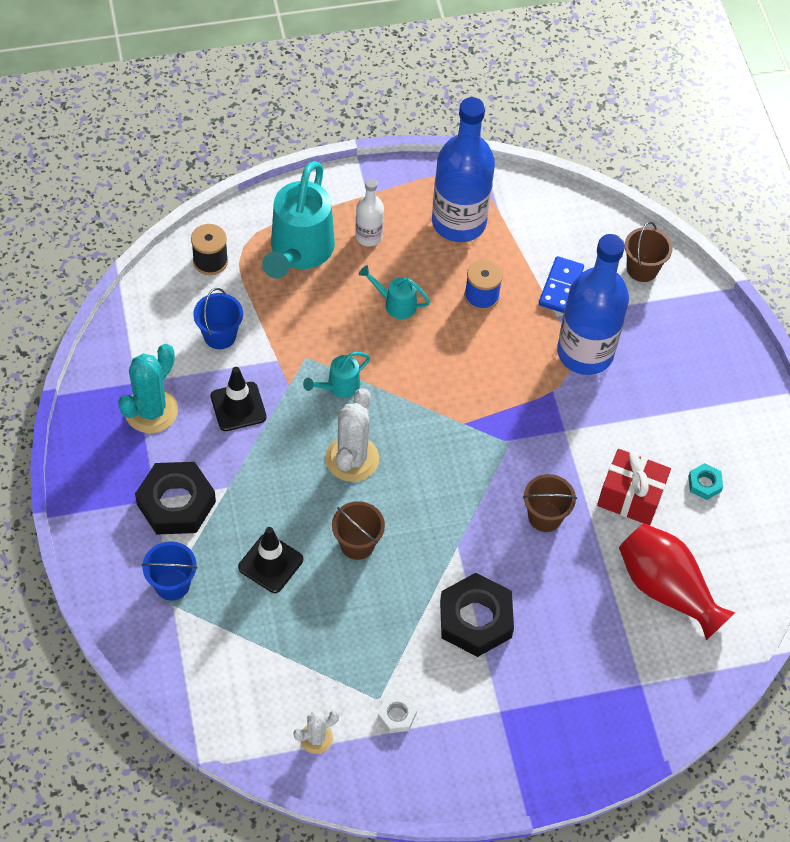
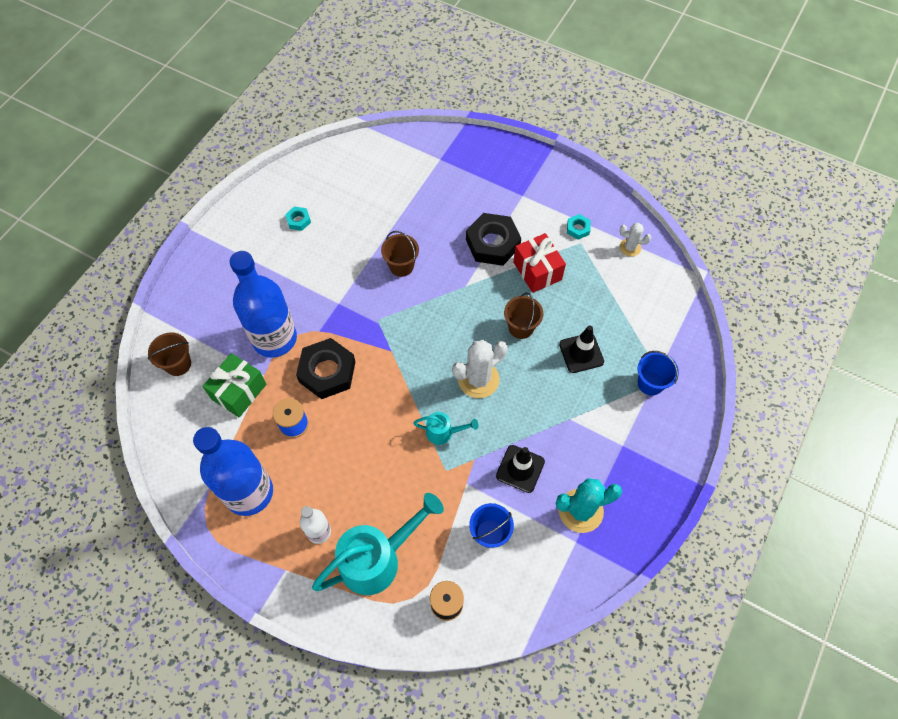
camera: 135 degrees left, 5 degrees up
(176, 503) = (611, 432): black nut -> black nut (327, 372)
(396, 304) = (352, 463): turquoise watering can -> none
(397, 716) = (578, 229): white nut -> turquoise nut
(561, 287) = (239, 391): blue domino -> green gift
(630, 497) = (344, 242): red gift -> red gift (537, 271)
(666, 589) = (379, 188): red vase -> none

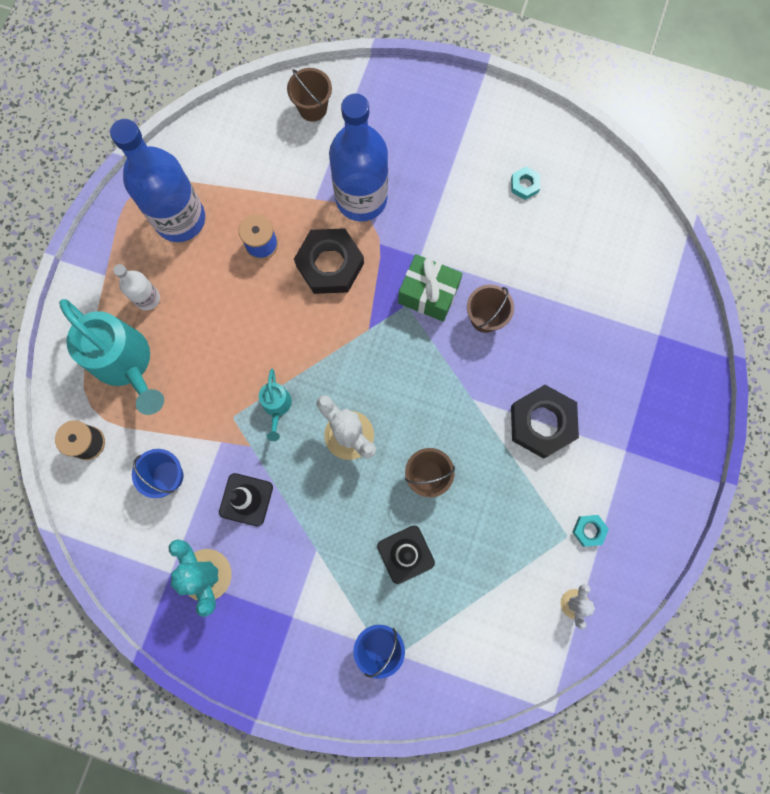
camera: 80 degrees right, 15 degrees up
(239, 391) = (290, 178): green gift -> green gift (428, 294)
(537, 271) = (512, 485): red gift -> none

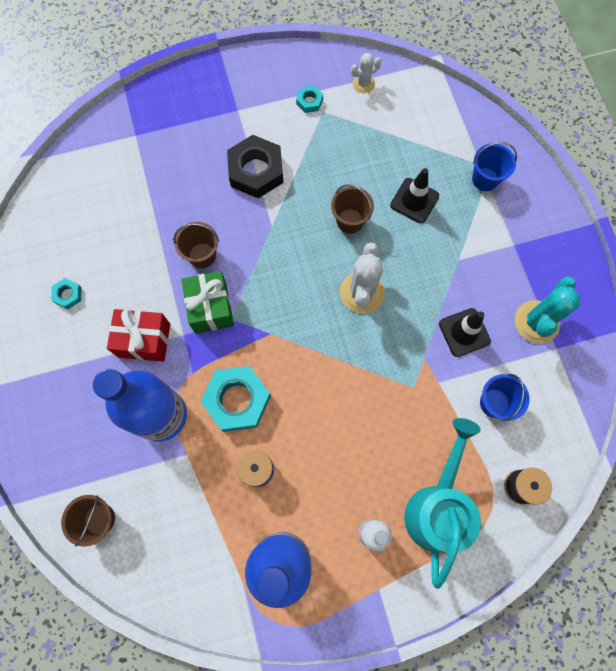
camera: 125 degrees left, 5 degrees down
(276, 406) = (380, 360): turquoise watering can -> none
(330, 264) = (237, 400): black nut -> turquoise nut
(437, 222) = (144, 340): none -> red gift

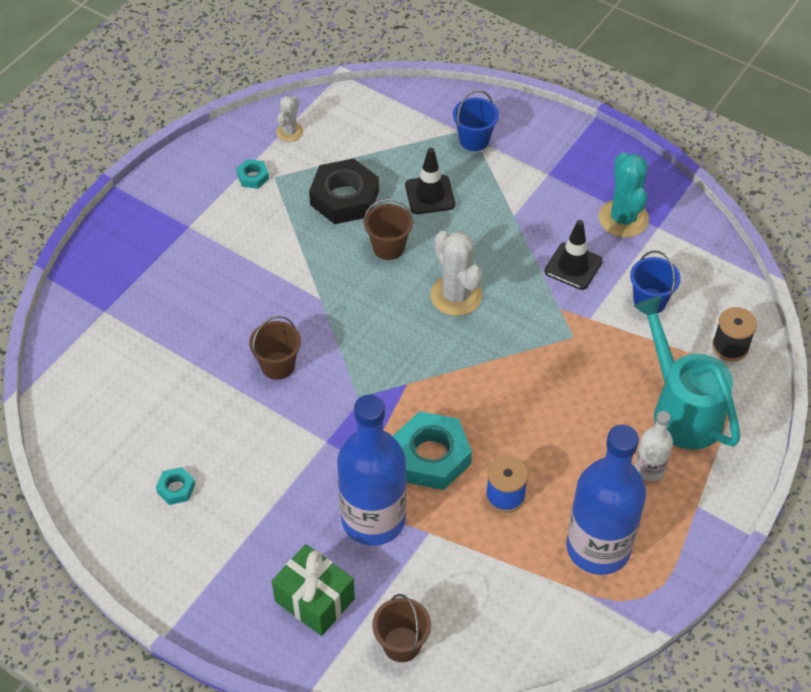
camera: 40 degrees left, 20 degrees down
(144, 340) = (293, 472): red gift -> none
(211, 308) = (330, 402): green gift -> green gift (315, 600)
(256, 171) = (259, 264): black nut -> black nut (344, 198)

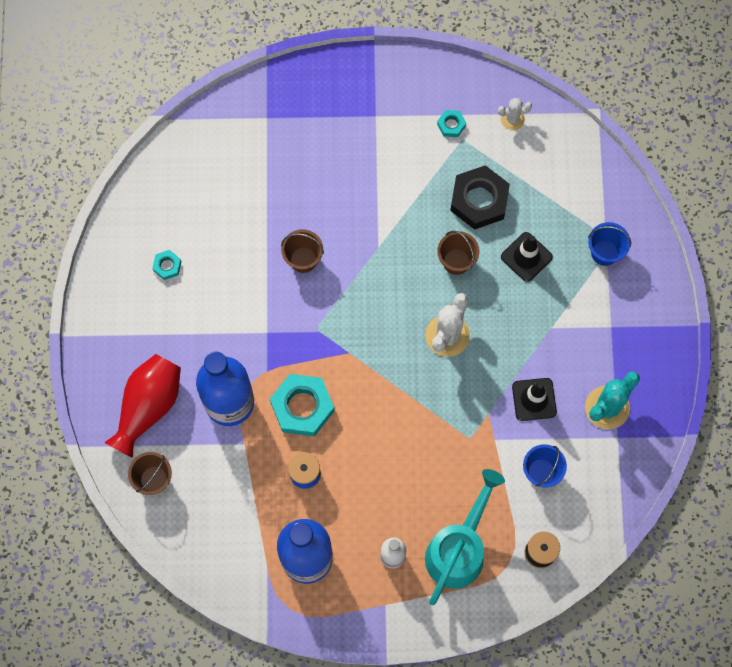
camera: 55 degrees right, 20 degrees up
(315, 600) = (148, 406): green gift -> red vase

